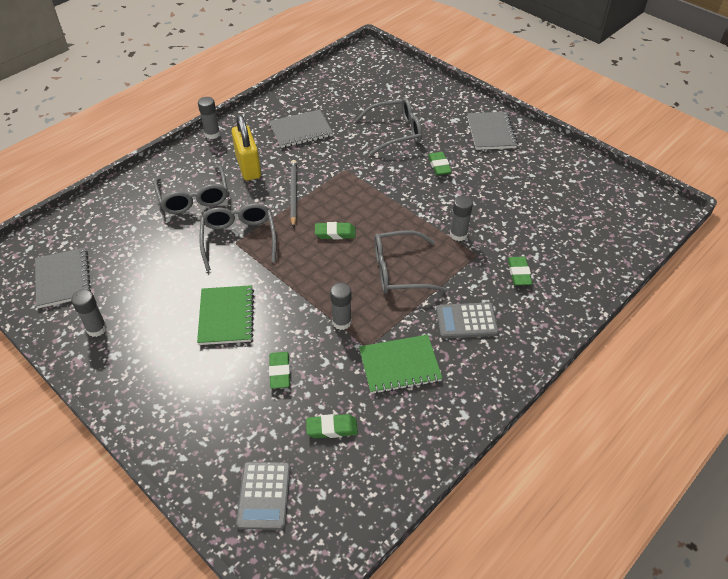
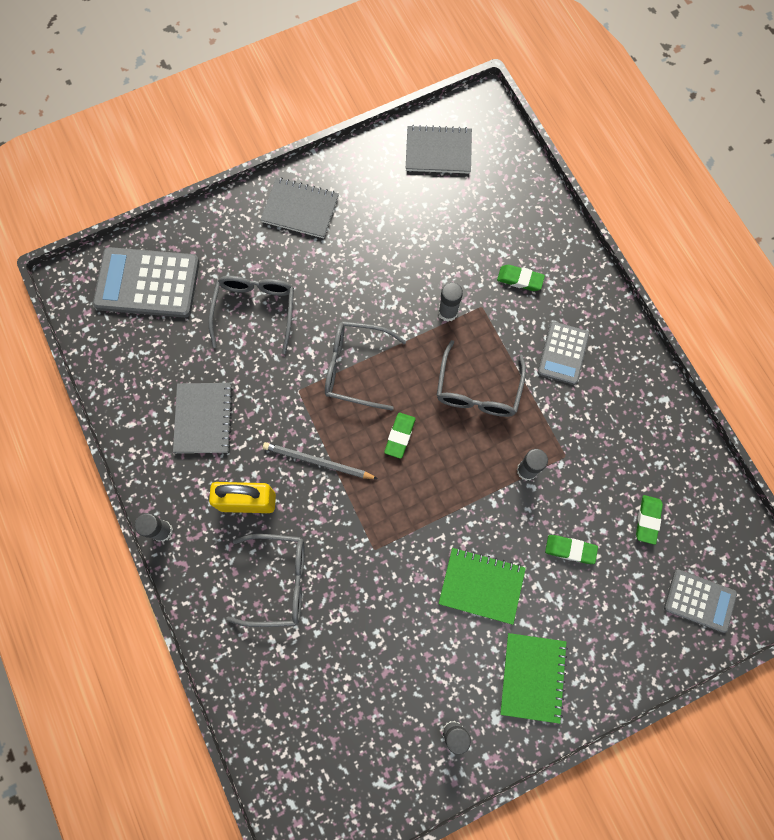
camera: 70 degrees left, 25 degrees up
(63, 279) = (362, 764): grey notebook -> grey notebook (438, 151)
(239, 239) = (370, 544): grey glasses -> grey glasses (355, 368)
(386, 80) = (147, 283): none -> grey calculator
(399, 366) = (596, 434): green notebook -> green notebook (533, 677)
(439, 166) = (334, 287): green eraser -> none

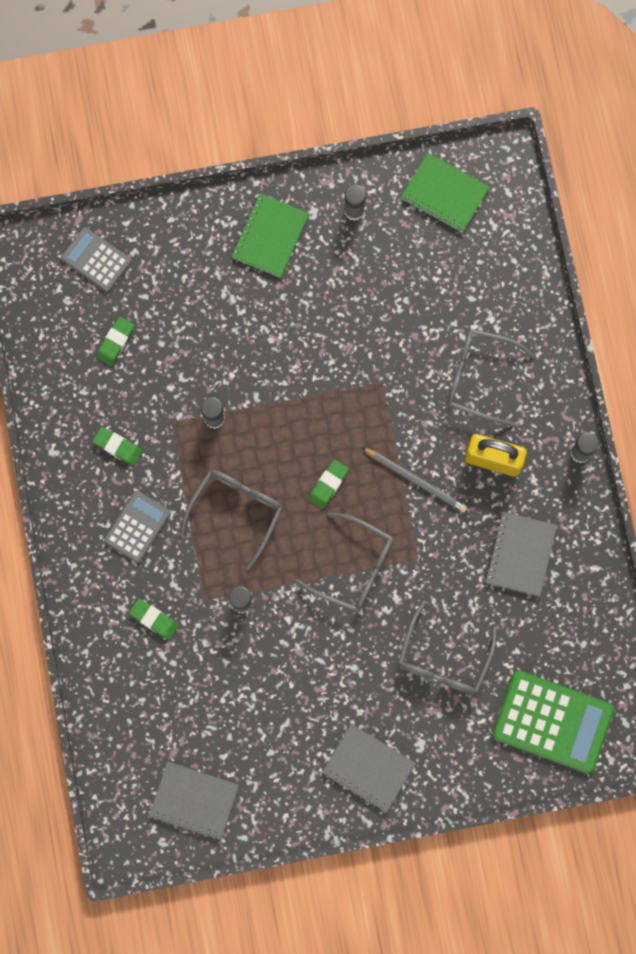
camera: 165 degrees left, 5 degrees up
(147, 283) = (552, 721): grey calculator -> green calculator
(481, 585) = (291, 325): green notebook -> green notebook (444, 194)
(570, 549) = (198, 334): green eraser -> green eraser (118, 447)

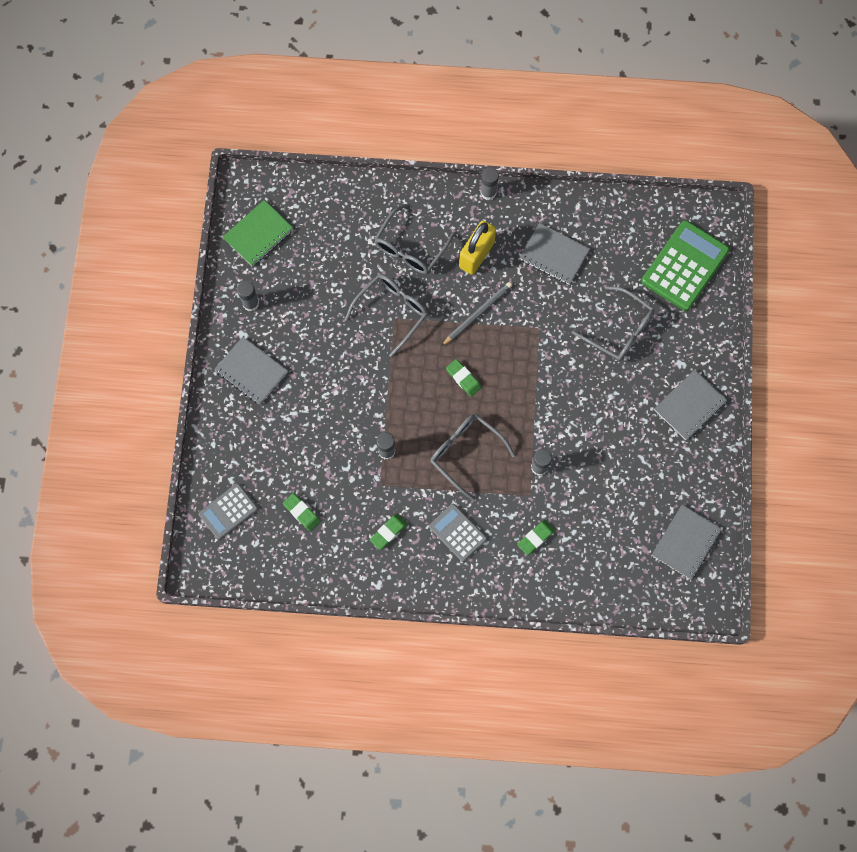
camera: 75 degrees left, 5 degrees down
(270, 236) = (251, 371): green notebook -> grey notebook
(354, 567) = (533, 376): grey glasses -> grey glasses (392, 312)

